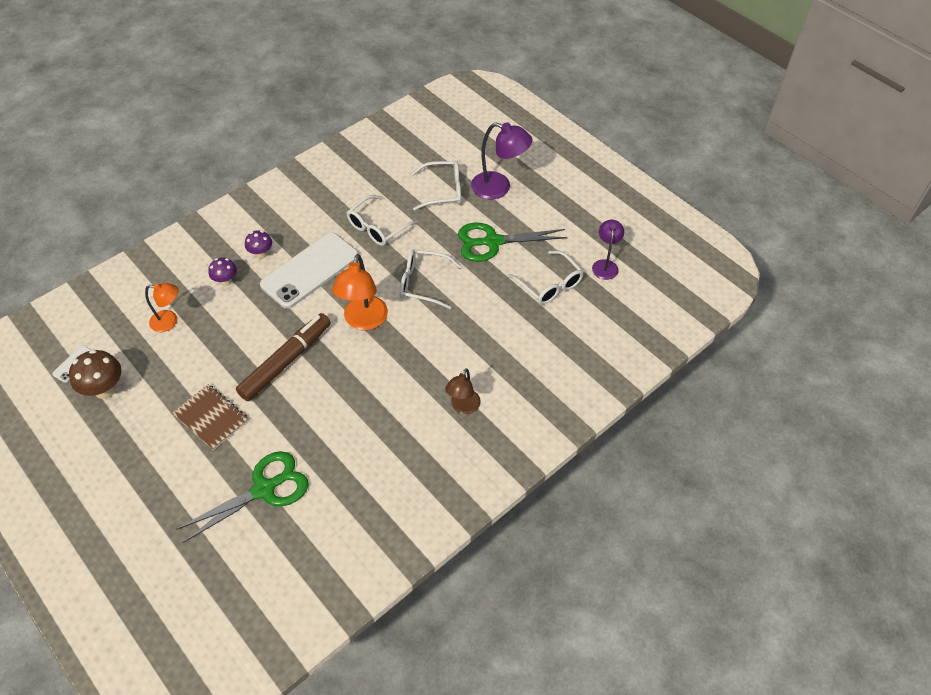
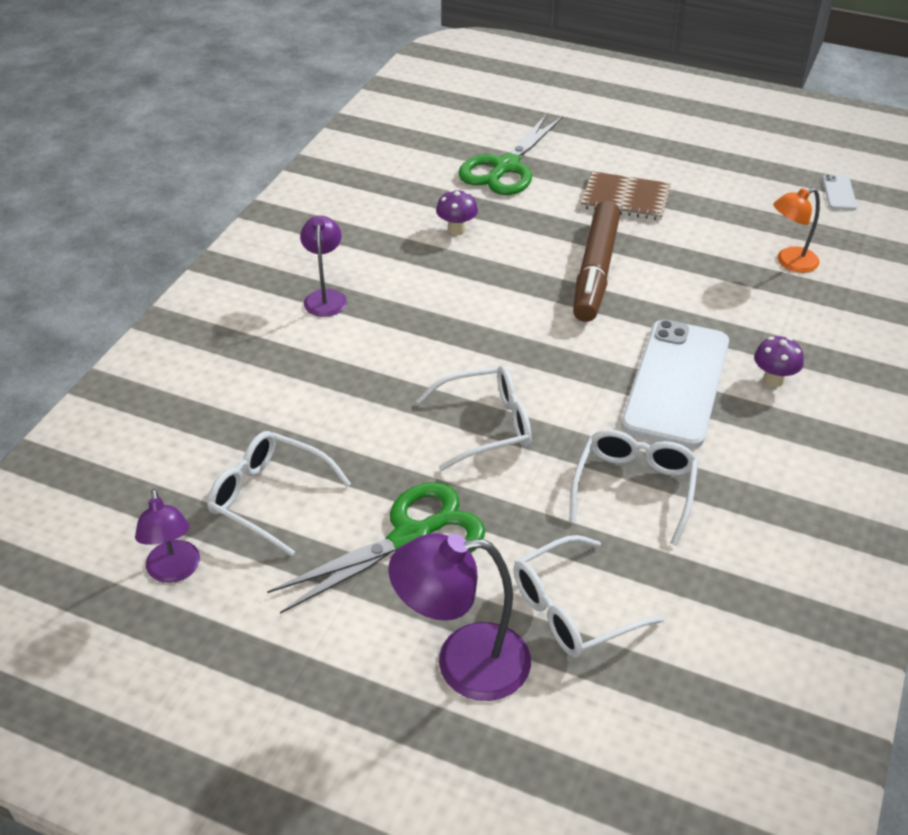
camera: 155 degrees right, 10 degrees down
(105, 390) = (772, 184): brown mushroom -> none
(226, 281) = (778, 328): purple mushroom -> purple mushroom (457, 230)
(363, 321) = (535, 346): orange lamp -> none
(463, 407) = (325, 297): brown lamp -> purple lamp

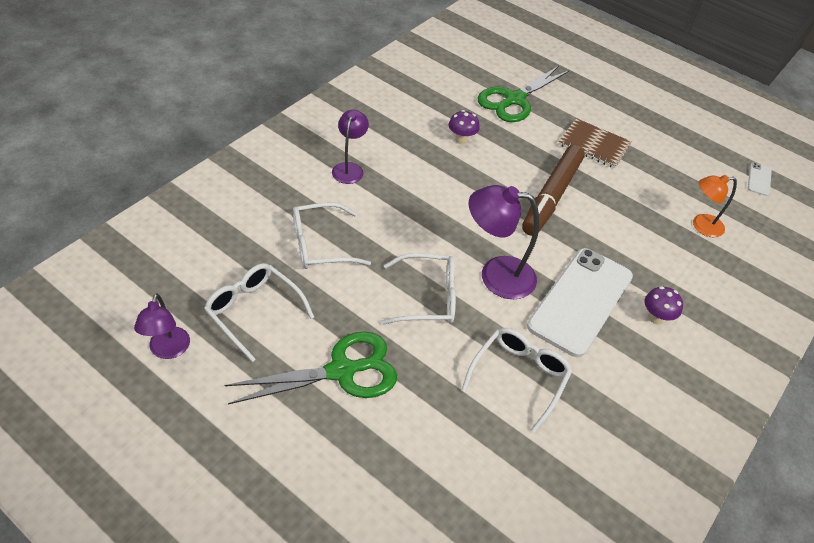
camera: 10 degrees right, 5 degrees up
(463, 663) = (343, 482): purple lamp -> purple lamp (496, 275)
(572, 610) = (438, 462): white glasses -> white glasses (320, 245)

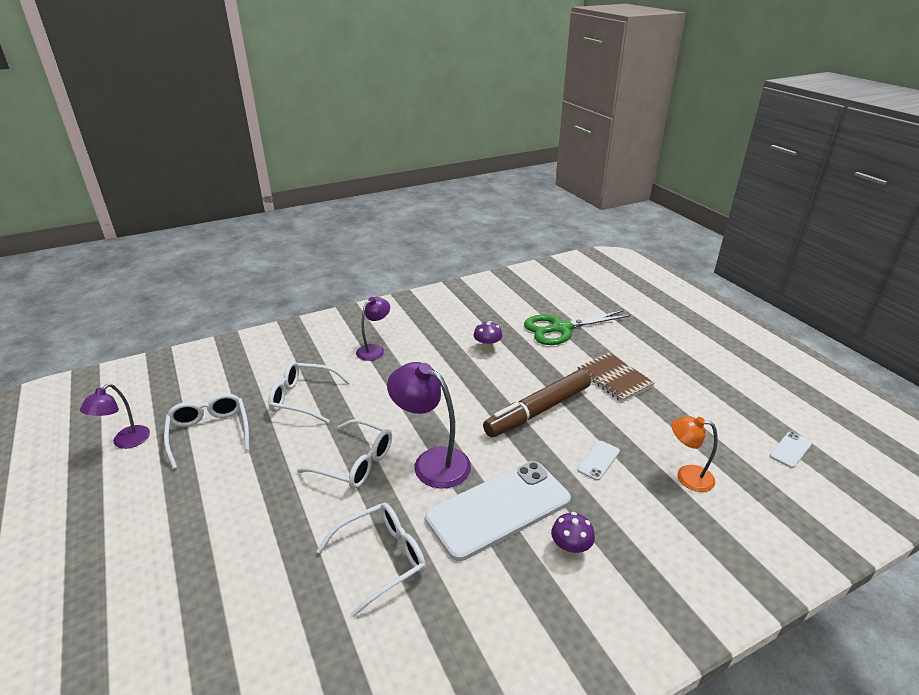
camera: 30 degrees right, 15 degrees down
(342, 371) = (233, 499): green scissors -> none
(629, 231) = (598, 460): none -> white phone

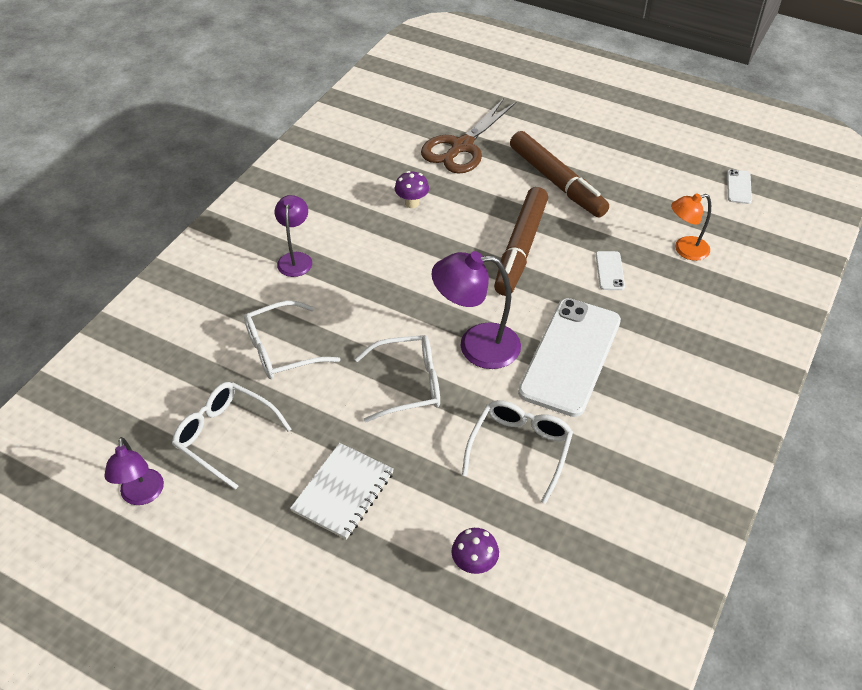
camera: 35 degrees left, 15 degrees up
(229, 512) = (343, 492): none -> white notebook
(561, 328) = (461, 147): green scissors -> brown scissors
(570, 550) = (652, 358): purple mushroom -> purple mushroom (474, 564)
(614, 378) = (557, 182): brown notebook -> brown marker

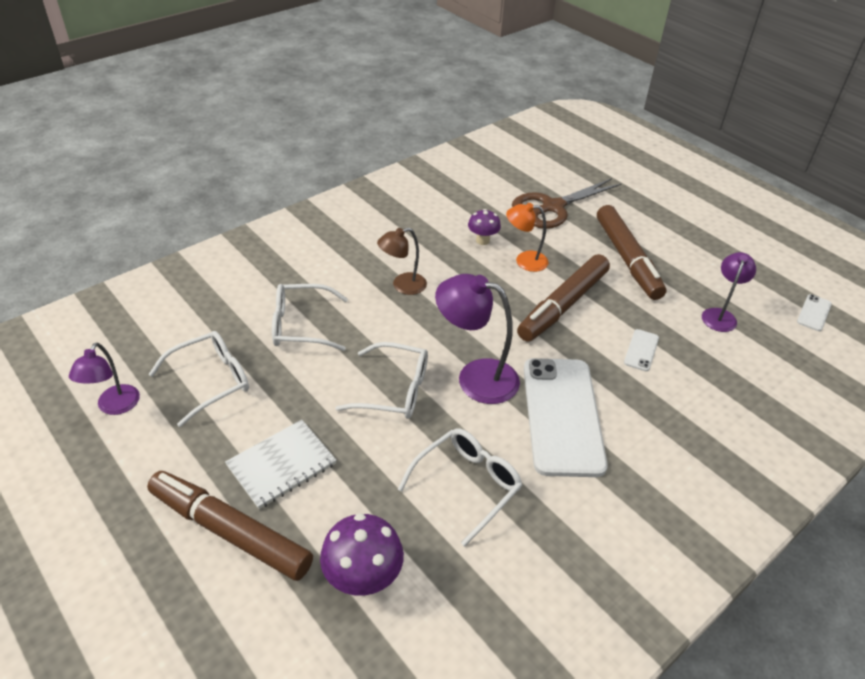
camera: 20 degrees right, 5 degrees down
(225, 436) = (211, 381): white glasses -> white glasses turned 90 degrees clockwise
(295, 259) = (356, 256): purple lamp -> purple lamp (720, 315)
(331, 569) = (230, 531): none -> brown marker
(359, 276) = (402, 286): none -> brown lamp
(474, 564) = (363, 579): purple mushroom -> purple mushroom, size x1.61
(570, 356) = (562, 415): white phone -> white phone turned 45 degrees counterclockwise
(685, 250) = (729, 354): orange lamp -> orange lamp (524, 261)

